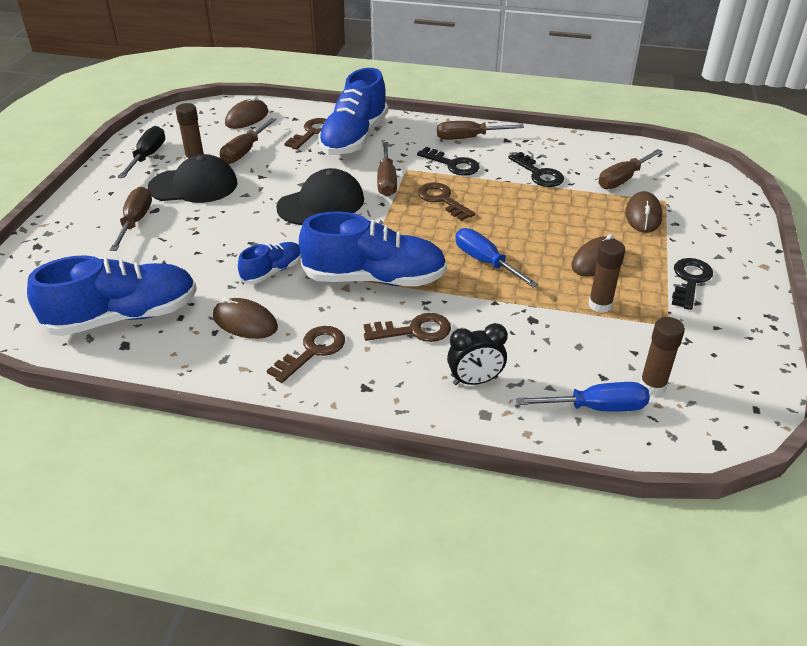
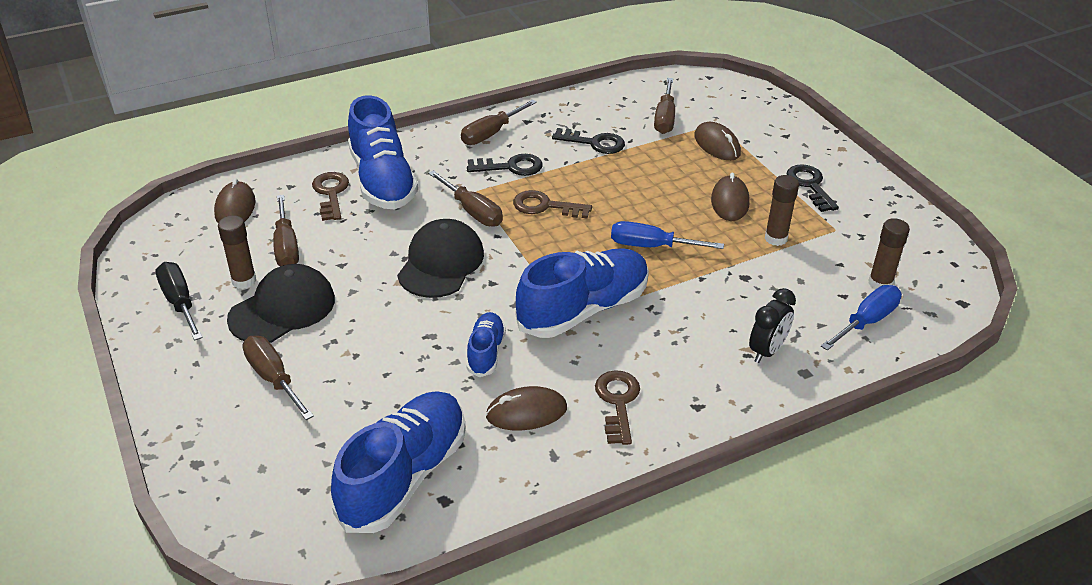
camera: 40 degrees left, 0 degrees up
(414, 331) = (673, 337): brown key -> none

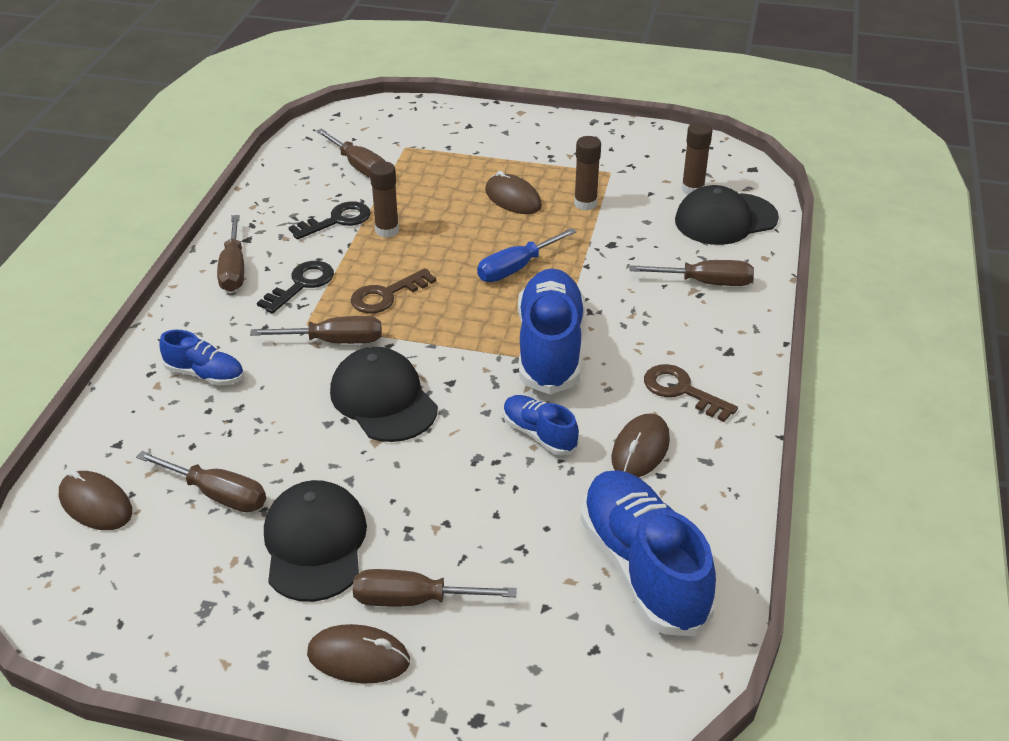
camera: 50 degrees left, 0 degrees up
(180, 302) = (202, 623): black screwdriver -> none
(244, 281) = (232, 554): brown glue stick -> brown glue stick (387, 230)
(331, 193) = (174, 420): brown key -> none
(383, 181) = (205, 374): blue shoe -> blue shoe, size x0.51
(717, 145) = (433, 163): brown mouse -> brown mouse (358, 657)
(767, 351) = (705, 283): black clock -> brown screwdriver
(810, 185) = (545, 152): black key -> none
(866, 321) = (725, 219): blue screwdriver -> black cap

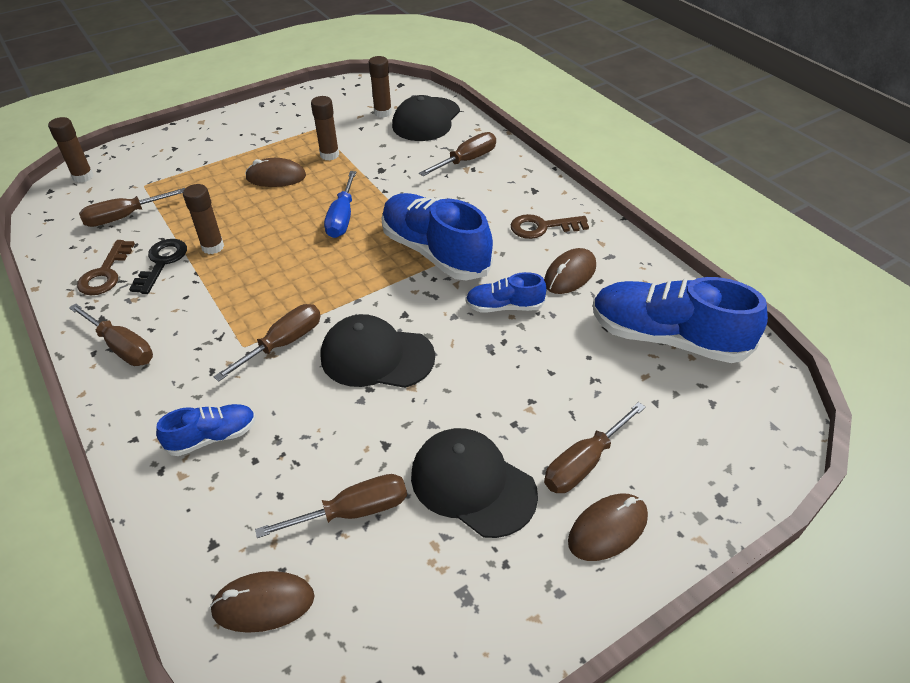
camera: 45 degrees left, 5 degrees up
(301, 285) = (198, 322): black key -> none
(359, 166) = (124, 217): brown screwdriver -> brown screwdriver turned 150 degrees clockwise
(372, 115) = (83, 177): none -> brown glue stick
(386, 295) = (277, 289): brown key -> brown key (105, 273)
(640, 449) = (570, 274): brown mouse -> brown mouse turned 60 degrees clockwise

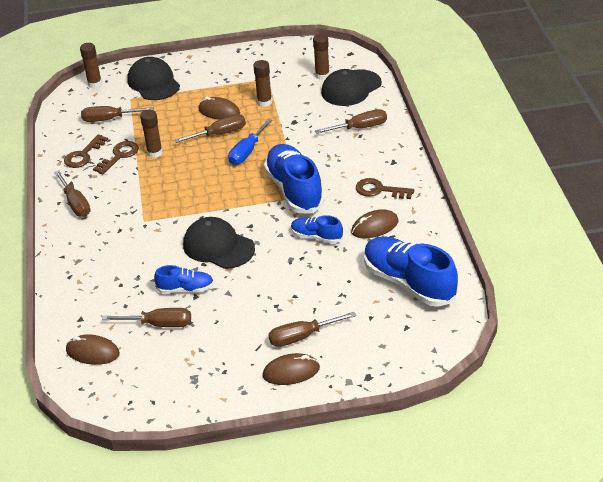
camera: 25 degrees right, 5 degrees down
(162, 263) = (119, 156): black key -> brown key
(212, 437) = (103, 266): blue shoe -> blue shoe (185, 289)
(283, 343) = (167, 225): brown screwdriver -> brown screwdriver (219, 134)
(472, 484) = (231, 329): black cap -> black cap (153, 83)

